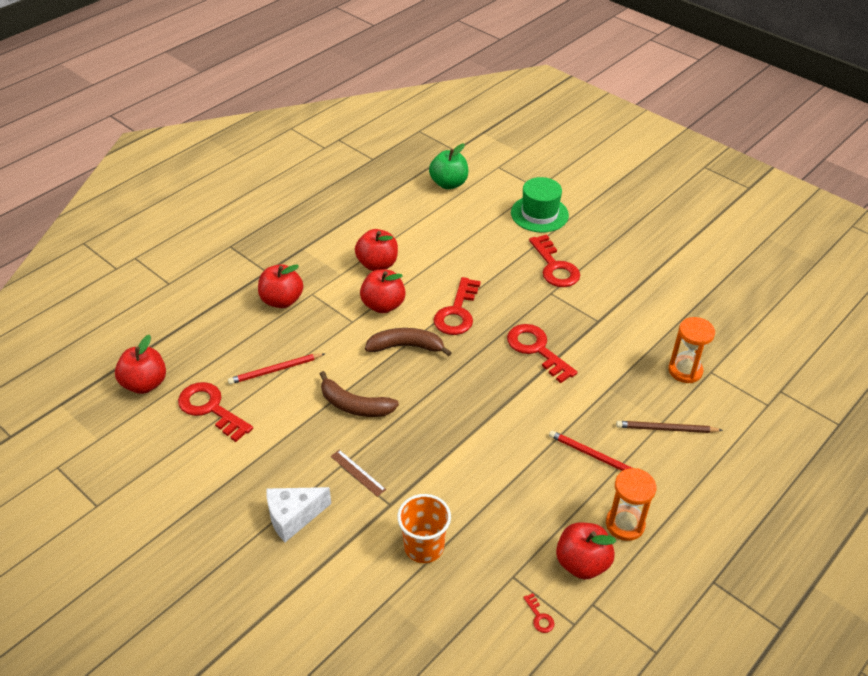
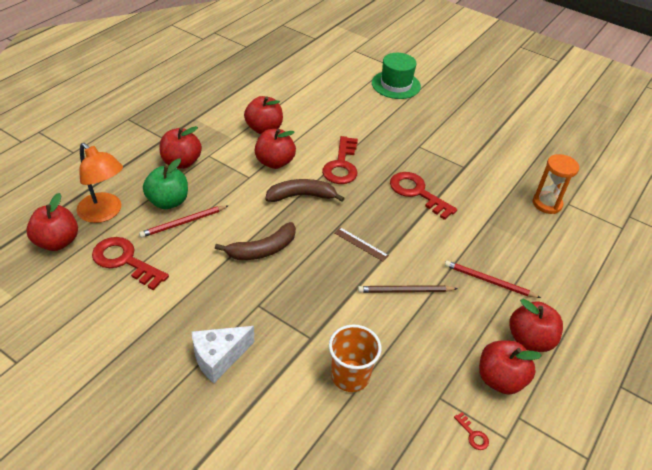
camera: 10 degrees left, 0 degrees up
(195, 355) = (105, 213): none -> orange lamp
(354, 405) = (262, 250): brown banana -> brown banana turned 45 degrees counterclockwise
(358, 472) = (275, 311): brown ruler -> brown ruler (361, 244)
(448, 183) = (315, 64): green apple -> green apple (168, 202)
(555, 267) = (418, 125): red key -> none
(625, 524) = (529, 340): orange hourglass -> red apple
(666, 429) = (544, 253): brown pencil -> brown pencil (405, 291)

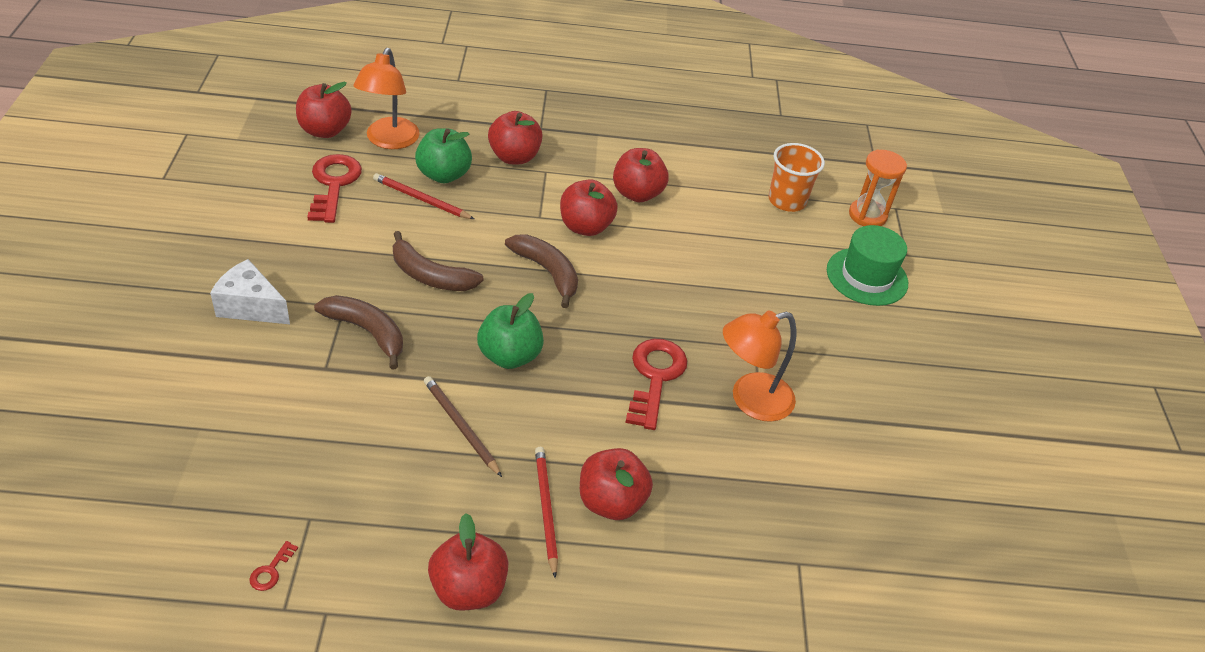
camera: 55 degrees right, 0 degrees up
(292, 302) = (367, 332): none -> brown banana
(341, 165) = (638, 285): red key -> none
(350, 376) = (291, 422): orange cup -> orange cup (787, 201)
(361, 244) = (509, 356): brown ruler -> green apple
(455, 167) = (750, 400): none -> orange lamp
(500, 379) = (376, 574): red apple -> red apple (611, 502)
(547, 204) = (771, 534): orange hourglass -> orange hourglass (867, 215)

